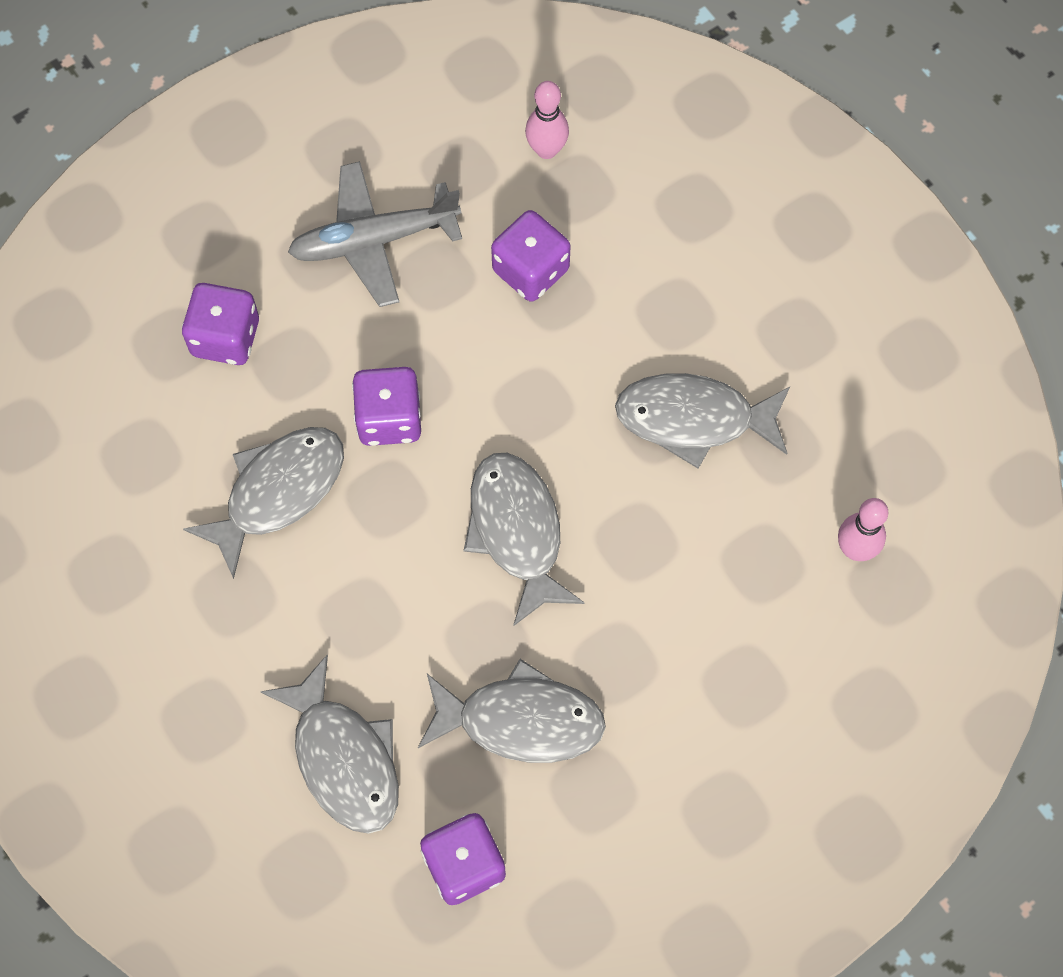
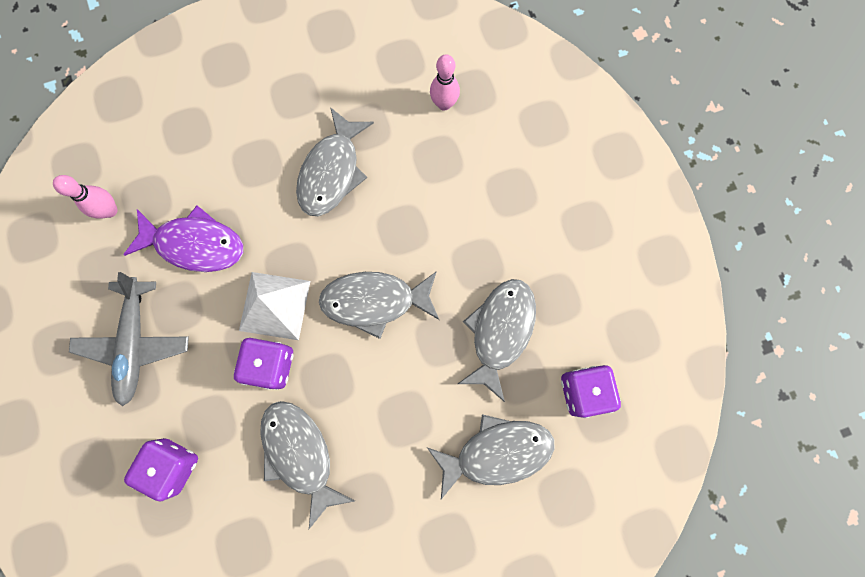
camera: 75 degrees left, 10 degrees up
(473, 399) = (275, 305): none -> white pyramid
(531, 270) = (195, 244): purple dice -> purple fish

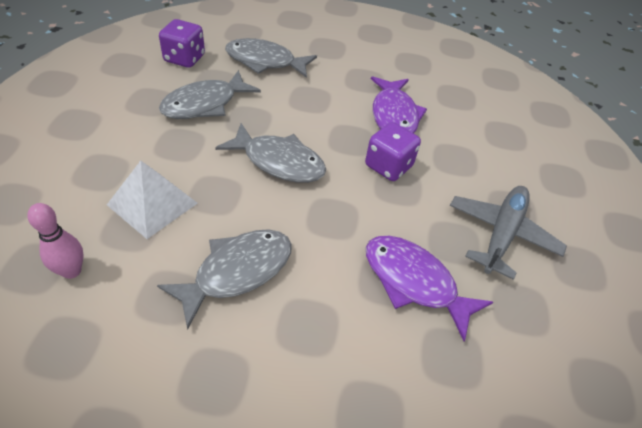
camera: 155 degrees left, 30 degrees down
(110, 210) = (498, 367): pink bowling pin -> none
(173, 465) = (492, 150): purple dice -> none
(275, 305) = (363, 199): white pyramid -> white pyramid (152, 204)
(300, 454) = (394, 115): grey fish -> purple fish

